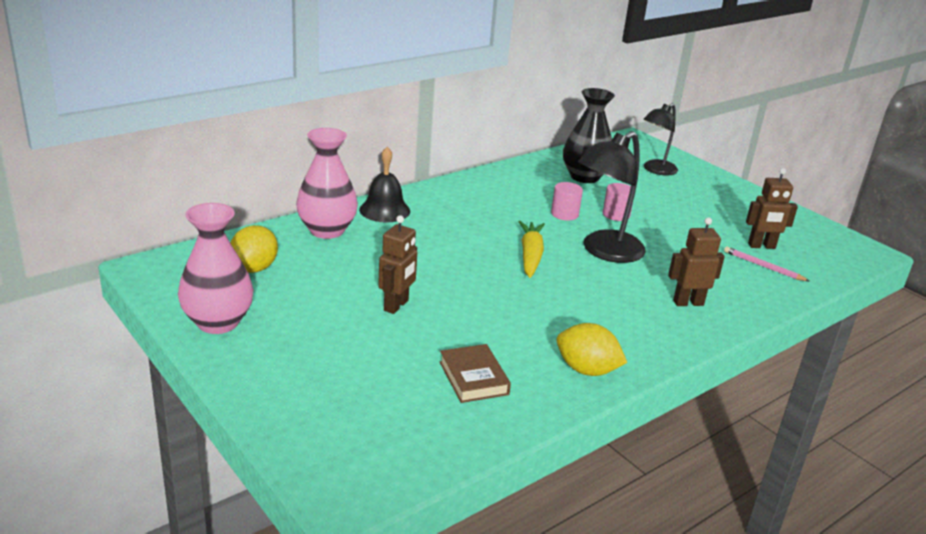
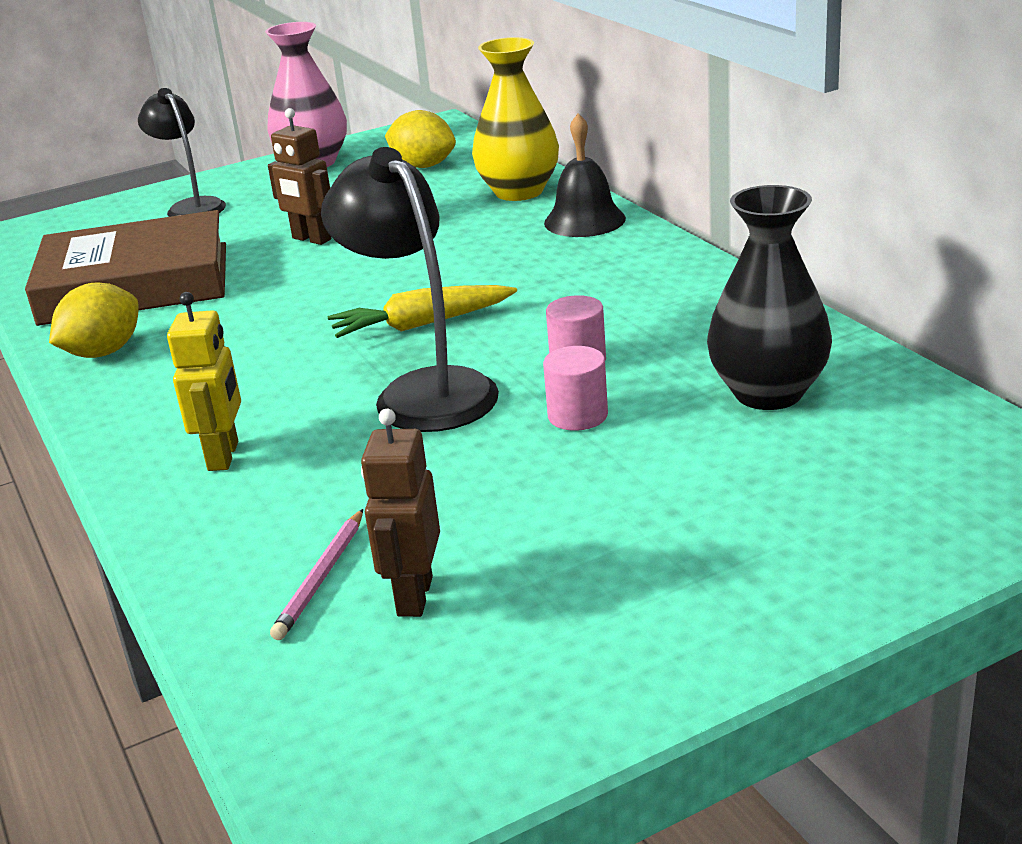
camera: 105 degrees right, 0 degrees up
(327, 230) = (519, 192): pink vase -> yellow vase
(473, 378) = (135, 284): brown book -> brown book, size x2.15
(530, 256) = (421, 324): yellow carrot -> yellow carrot turned 150 degrees clockwise
(655, 170) = (846, 497): black lamp -> black lamp (191, 207)
(688, 303) = (224, 456): brown robot -> yellow robot
(763, 266) = (321, 577): pink pencil -> pink pencil turned 150 degrees clockwise

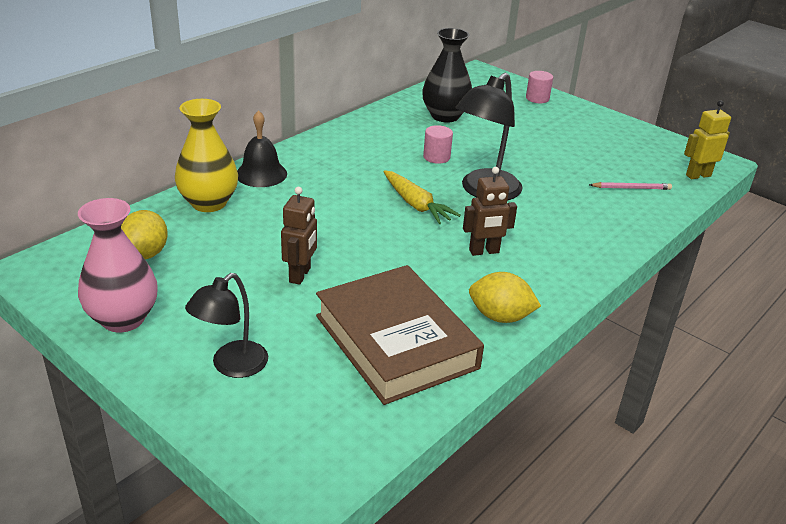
camera: 115 degrees left, 5 degrees up
(224, 456) = (574, 234): yellow robot -> yellow robot (698, 175)
(413, 596) = (624, 168): brown robot -> brown robot (484, 251)
(577, 415) = (484, 152): pink cylinder -> pink cylinder (537, 98)

